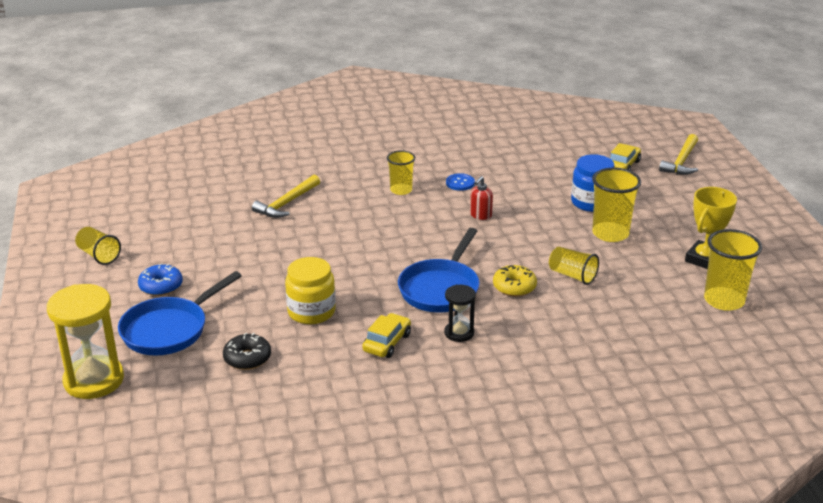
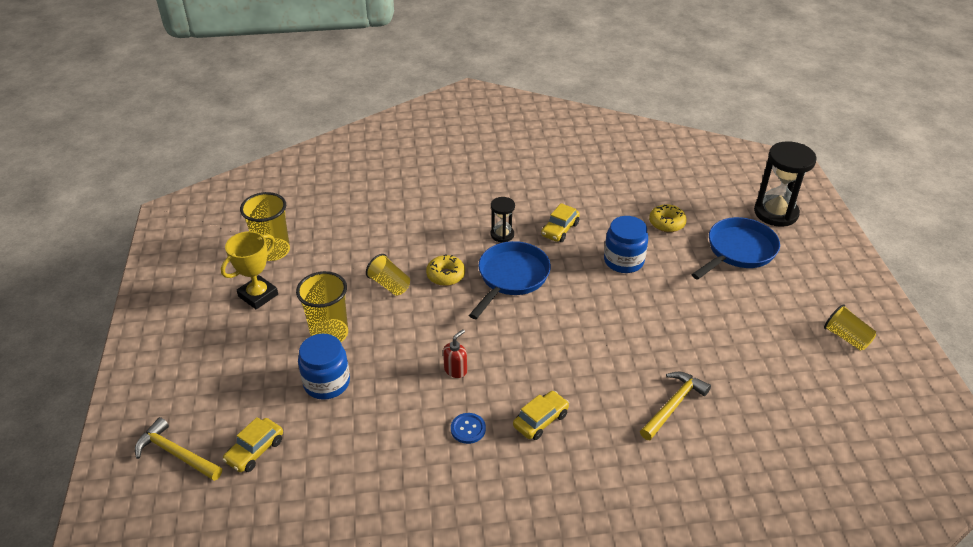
camera: 175 degrees left, 10 degrees up
(94, 380) = (775, 213): yellow hourglass -> black hourglass
(161, 286) = (765, 295): blue donut -> none
(247, 358) = (666, 223): black donut -> yellow donut
(311, 312) = (623, 261): yellow jar -> blue jar
(401, 190) = (540, 420): yellow cup -> yellow car
(681, 161) = (176, 454): yellow hammer -> yellow hammer turned 90 degrees counterclockwise

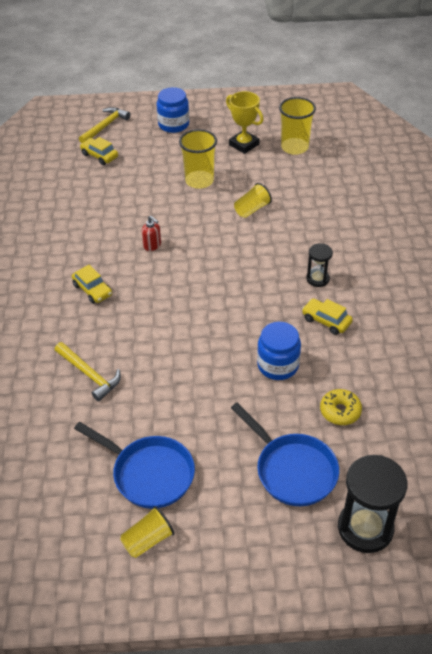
camera: 95 degrees right, 5 degrees up
(327, 383) = (151, 182): blue jar -> blue jar (173, 124)
(446, 275) = (262, 241): yellow donut -> none
(468, 429) = (94, 251): blue button -> none
(511, 277) = (257, 282): blue pan -> blue pan (149, 473)

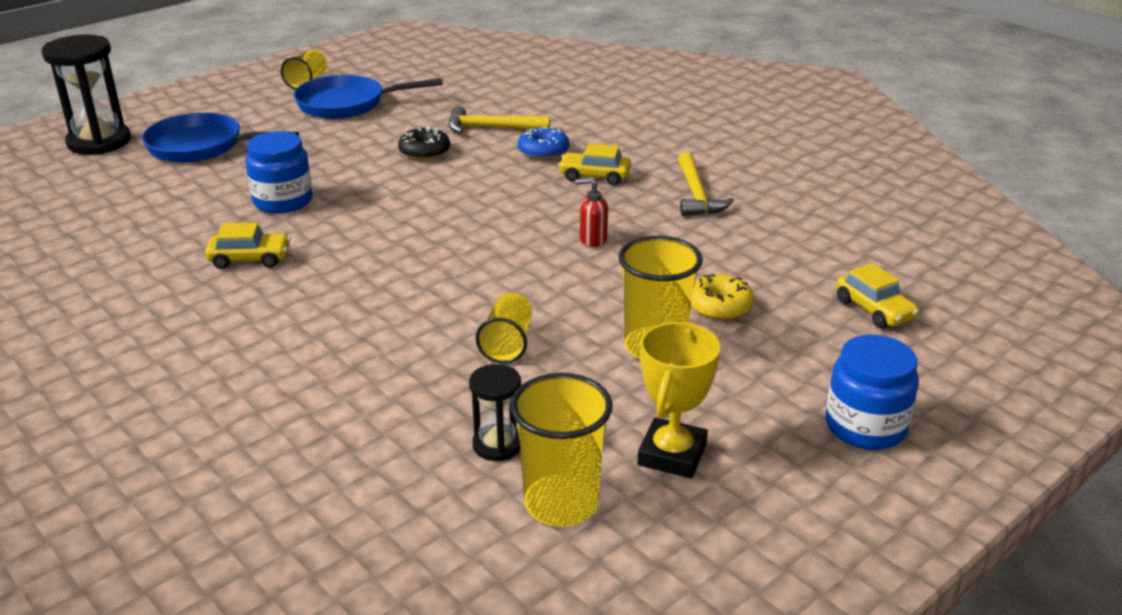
camera: 140 degrees right, 15 degrees down
(90, 329) = (543, 152): none -> blue donut
(99, 156) = (874, 310): yellow car -> yellow car turned 60 degrees clockwise
(105, 126) = (966, 360): yellow hammer -> yellow hammer (696, 195)
(156, 370) = (424, 152): none -> black donut
(244, 145) = (672, 454): yellow trophy -> yellow trophy turned 75 degrees counterclockwise
(317, 279) = (301, 297): black hourglass -> black hourglass (497, 445)
(340, 411) = (173, 195): yellow donut -> yellow donut (719, 306)

